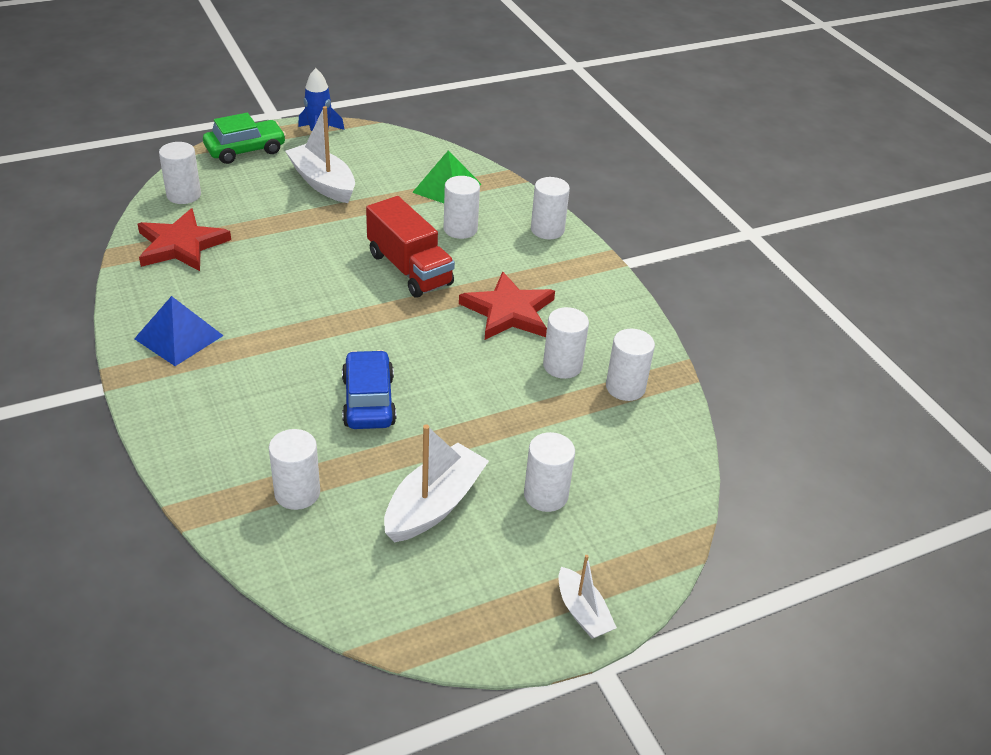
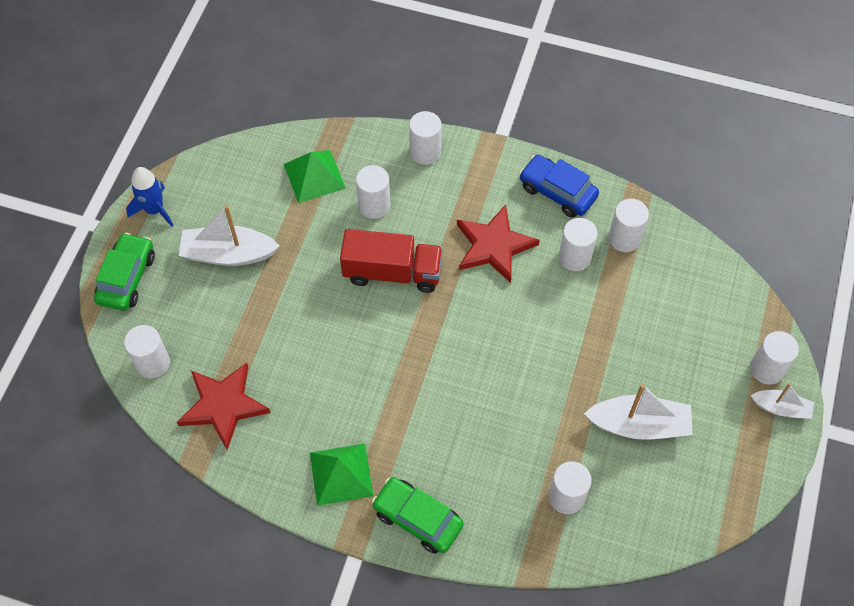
camera: 45 degrees left, 20 degrees up
(176, 404) = (417, 519): none -> green car
(179, 337) = (341, 474): blue pyramid -> green pyramid
(368, 401) = (513, 396): blue car -> blue car (557, 192)
(434, 505) = (639, 425): white boat -> white boat turned 105 degrees clockwise
(545, 495) = (679, 357): white cylinder -> white cylinder (767, 369)

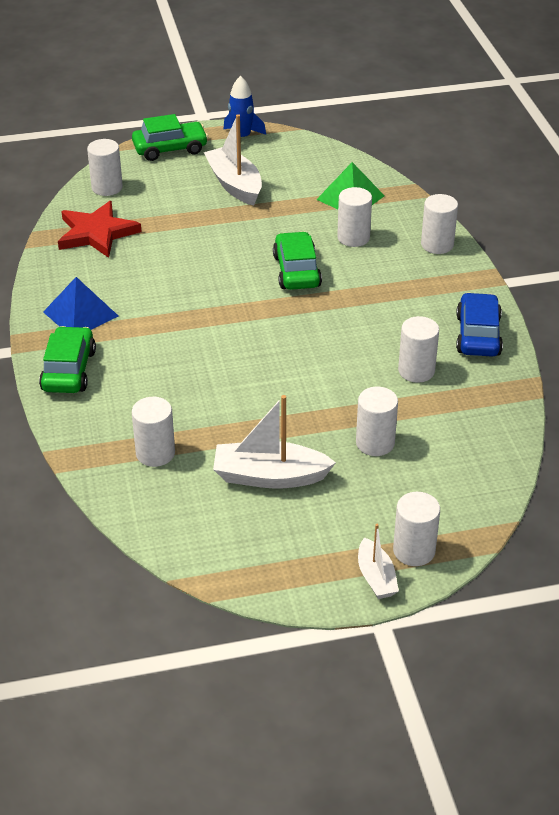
camera: 60 degrees right, 20 degrees down
(341, 474) = (81, 314): green pyramid -> blue pyramid
(392, 272) = (296, 271): red truck -> green car
(493, 246) = (379, 317): red star -> none
(624, 238) = (470, 396): white cylinder -> white cylinder (375, 443)
(639, 425) = (269, 476): white boat -> white boat turned 120 degrees clockwise

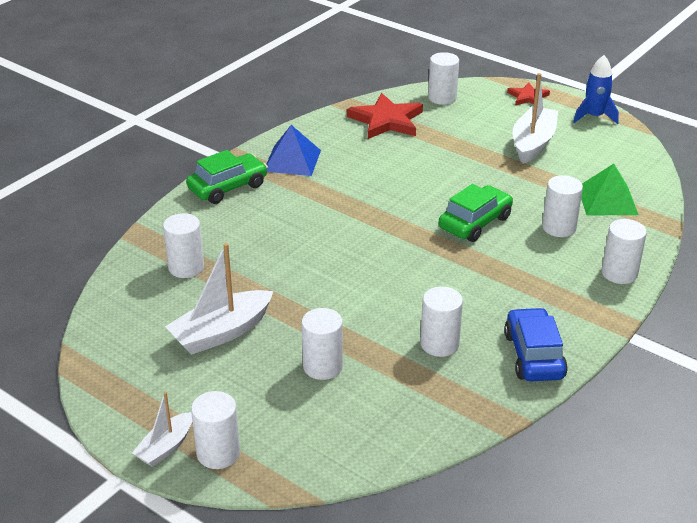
camera: 50 degrees right, 5 degrees down
(170, 149) = (528, 97): green car -> red star
(269, 476) = (221, 332): white boat -> white boat turned 90 degrees counterclockwise
(478, 335) = (533, 355): blue car -> blue car turned 60 degrees counterclockwise

